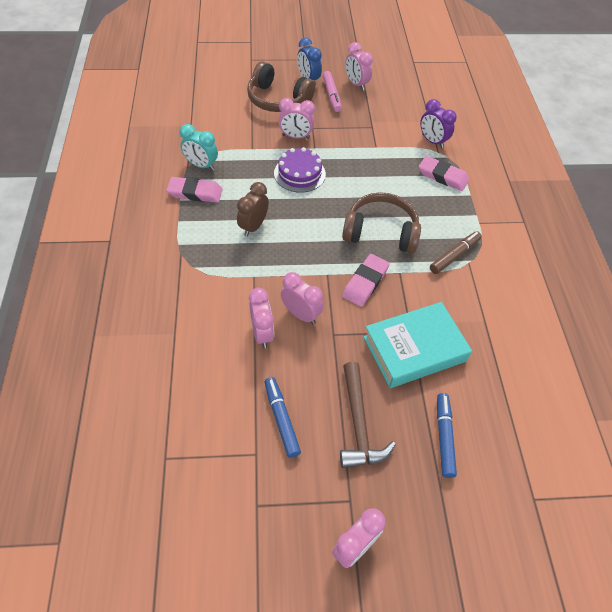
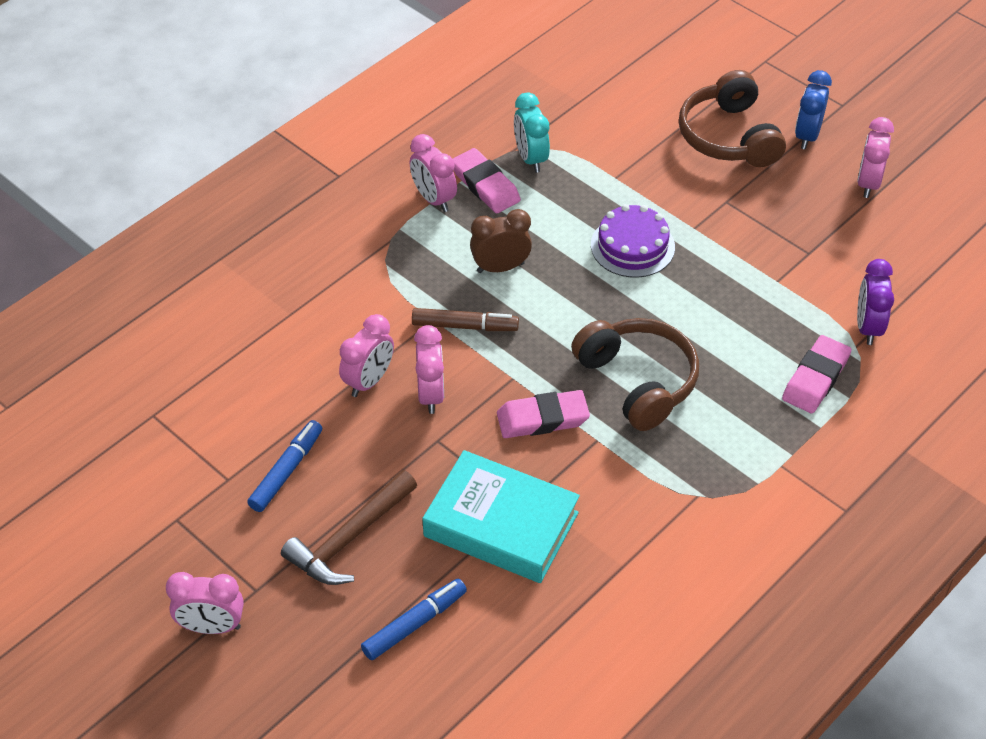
camera: 50 degrees right, 5 degrees down
(296, 137) = (688, 199): pink clock -> pink clock (433, 199)
(331, 95) = (810, 176): pink marker -> none
(442, 176) = (815, 378): pink eraser -> pink eraser turned 45 degrees clockwise
(454, 256) = (690, 475): brown marker -> brown marker (465, 326)

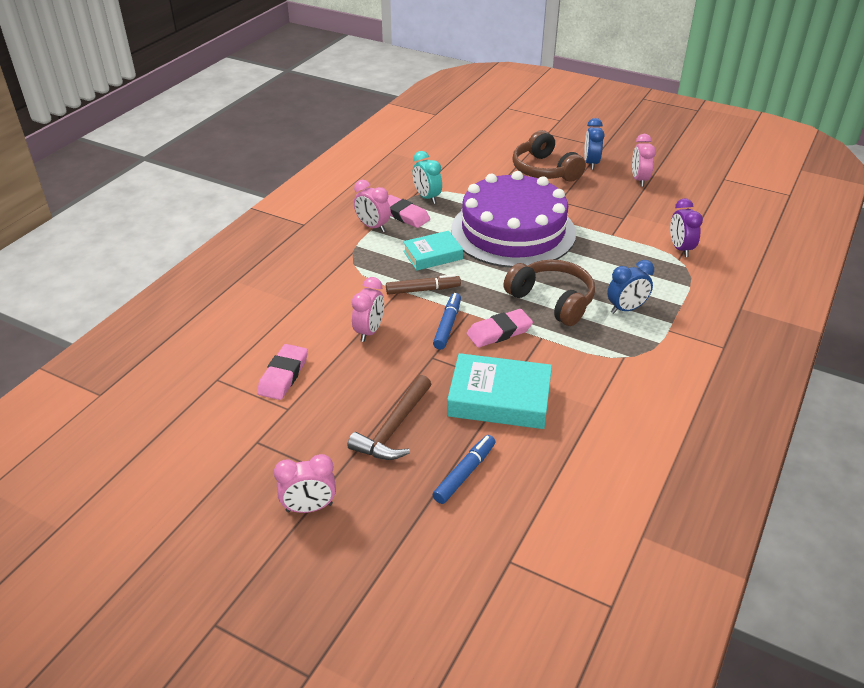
camera: 15 degrees left, 10 degrees down
(287, 471) = (330, 395): blue marker -> blue marker (447, 325)
(431, 394) = (416, 332): pink clock -> none
(500, 267) = (433, 255): brown clock -> turquoise book
(632, 246) = (513, 231): purple cake -> purple cake, size x2.21
(736, 418) = (626, 309): none -> blue clock
(815, 378) = (663, 280): pink eraser -> pink eraser (283, 375)

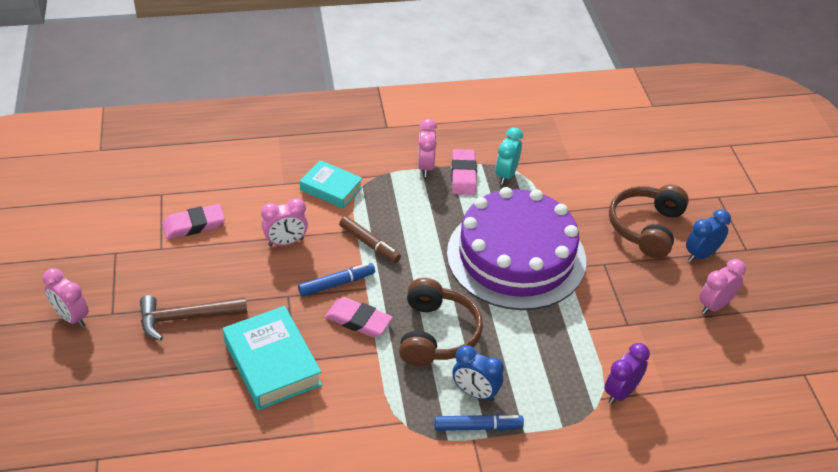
camera: 50 degrees right, 5 degrees up
(433, 255) = (424, 224): turquoise book -> turquoise book (331, 188)
(465, 473) = (169, 386): blue marker -> blue marker (478, 427)

